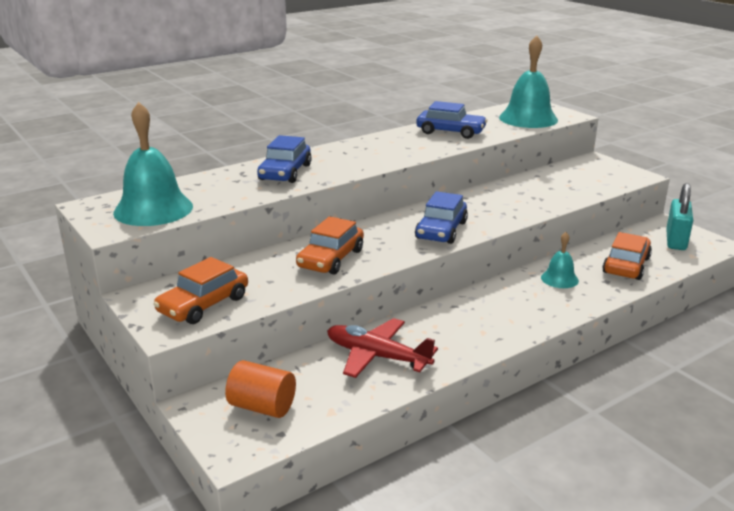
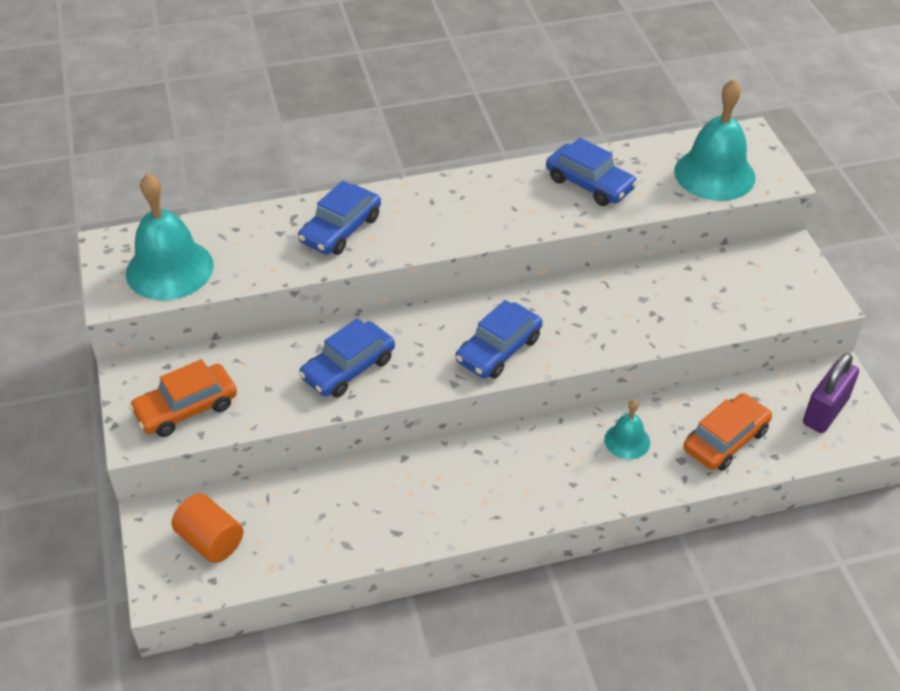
camera: 20 degrees right, 20 degrees up
(331, 259) = (348, 368): orange car -> blue car
(377, 356) = (353, 505): red plane -> none
(676, 240) = (825, 411): turquoise padlock -> purple padlock

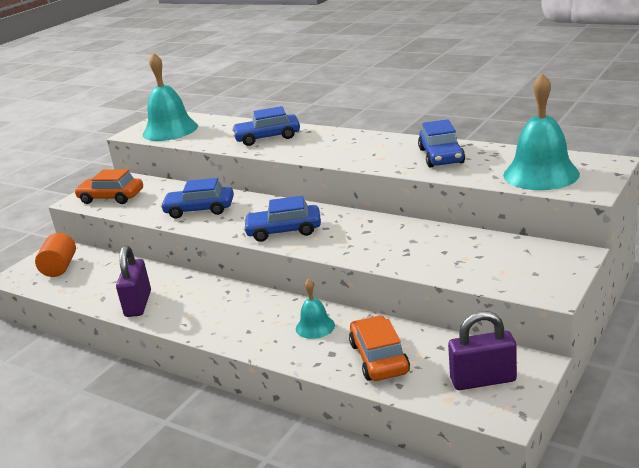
camera: 50 degrees right, 20 degrees down
(404, 525) = (138, 304): none -> purple padlock
(725, 440) = (379, 358): orange car -> orange car turned 105 degrees counterclockwise

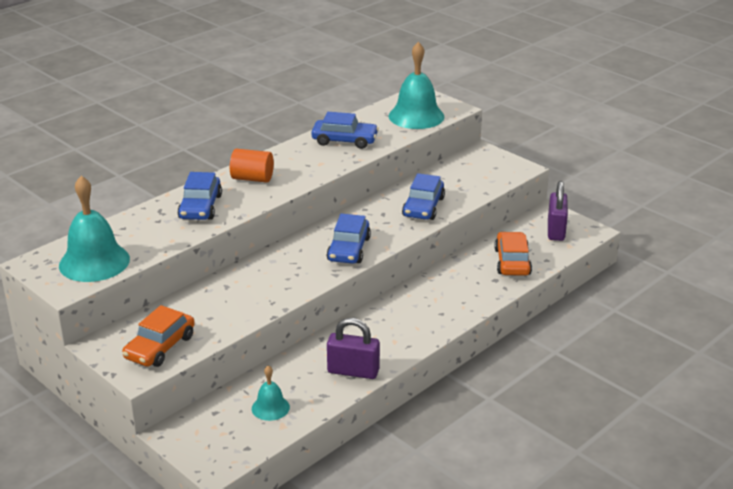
camera: 80 degrees left, 5 degrees up
(60, 267) = (226, 428): orange cylinder -> orange cylinder (252, 178)
(199, 209) = (257, 289): blue car -> blue car (423, 207)
(315, 327) = (455, 281): turquoise bell -> turquoise bell (270, 407)
(379, 358) = (512, 262): orange car -> orange car turned 90 degrees clockwise

